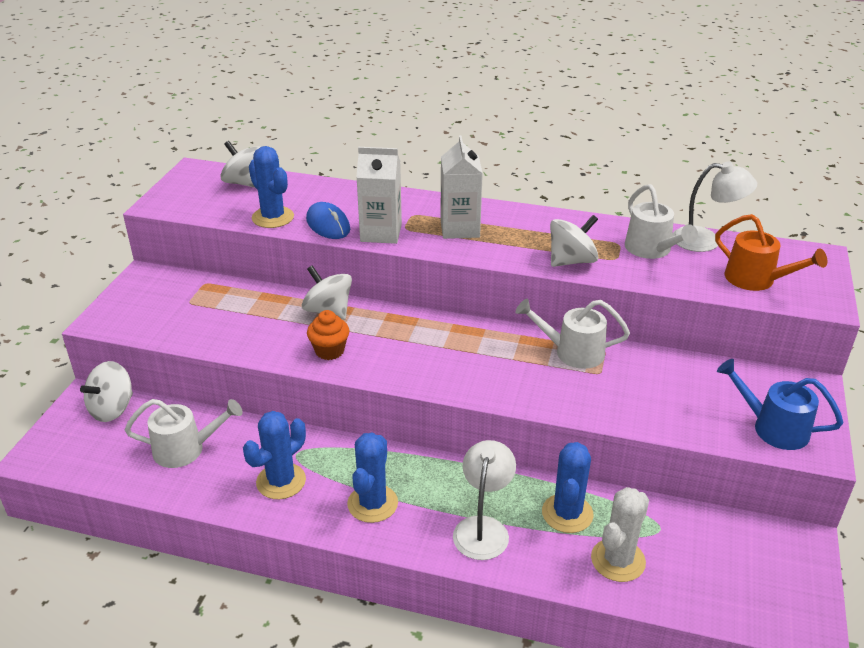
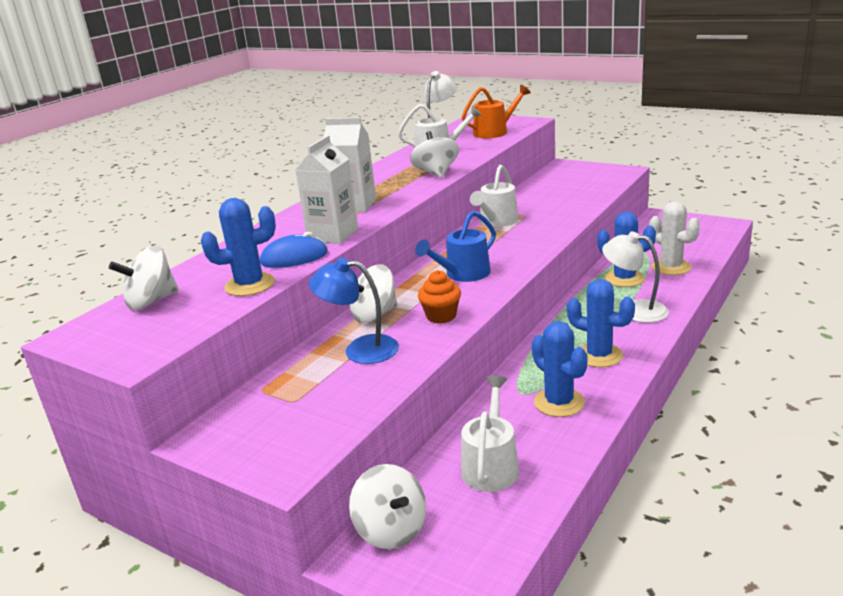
camera: 70 degrees left, 10 degrees down
(266, 317) = (360, 350): none -> blue lamp
(772, 427) = (600, 178): blue watering can -> blue watering can (463, 274)

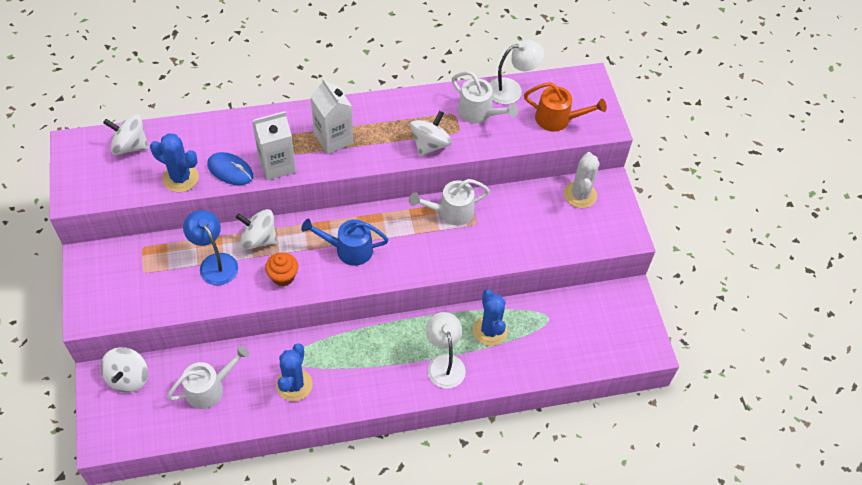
camera: 40 degrees right, 30 degrees up
(599, 355) = (365, 375): blue cactus -> none
(671, 267) = (533, 351): white cactus -> white cactus (580, 195)

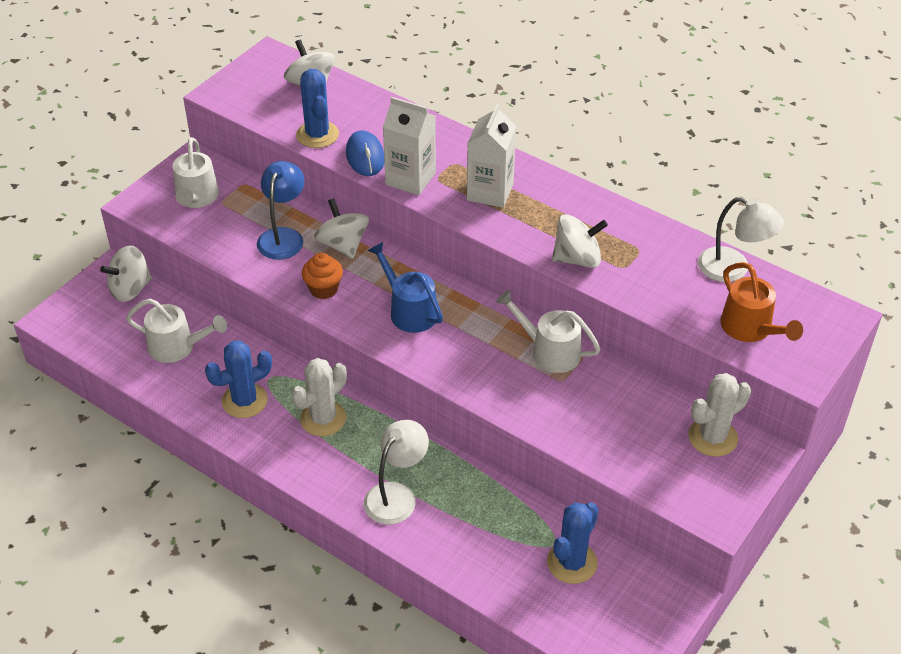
camera: 50 degrees right, 10 degrees down
(352, 355) = (323, 419): none -> white cactus
(479, 113) = (667, 266): white watering can -> white watering can (196, 198)
(490, 330) = (478, 504): blue cactus -> blue cactus (572, 562)

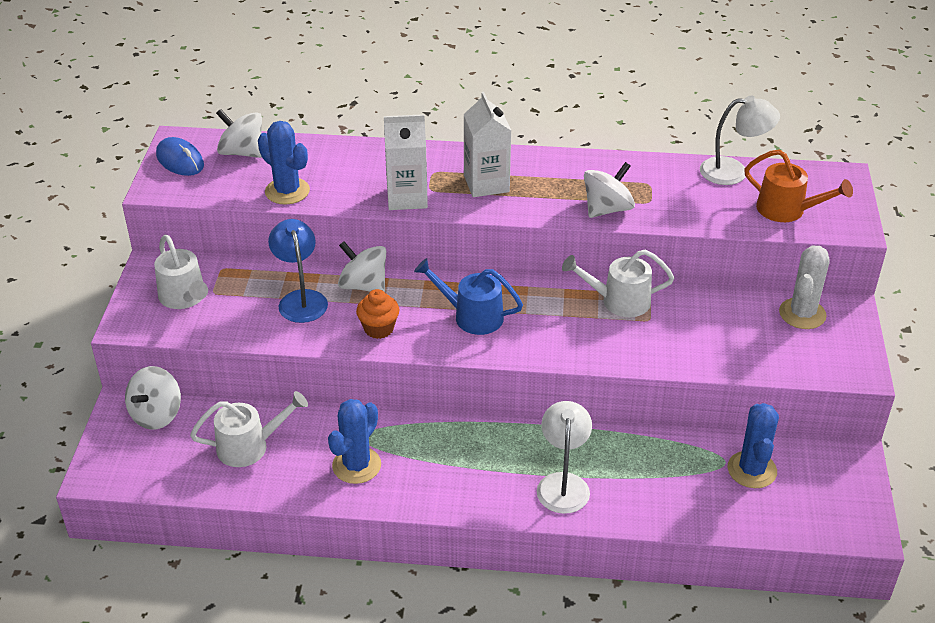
camera: 30 degrees left, 5 degrees down
(323, 419) = (443, 449): white cactus -> none
(365, 156) = (349, 194): blue mouse -> blue mouse (180, 160)

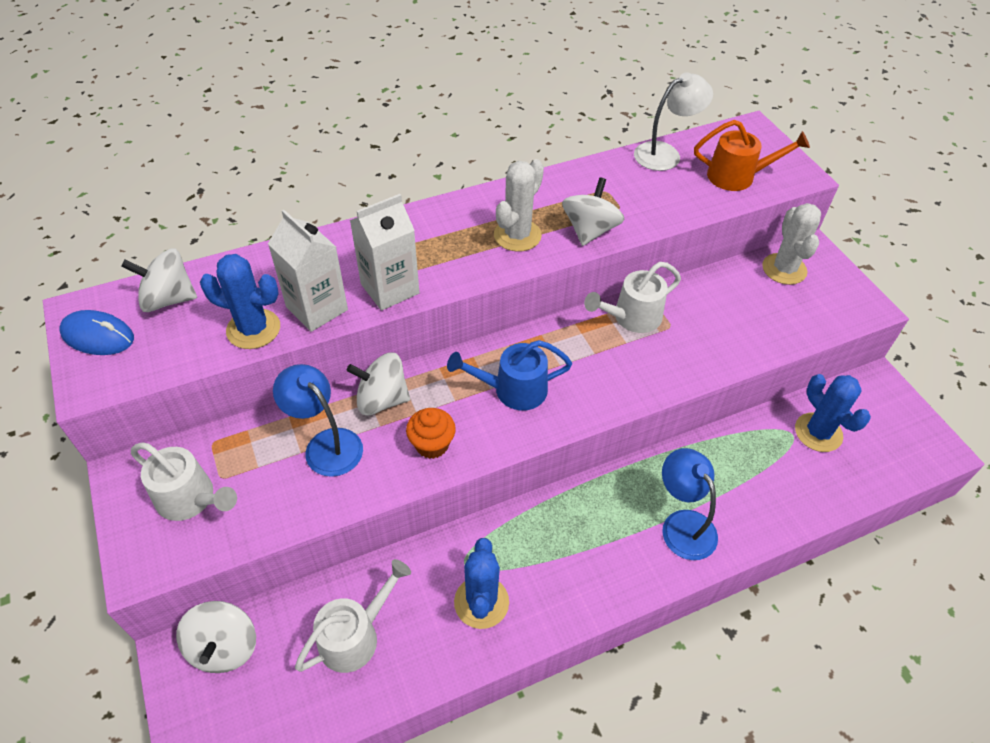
camera: 30 degrees left, 10 degrees up
(486, 184) = (458, 244): white carton -> white carton (317, 308)
(541, 193) = (517, 235): none -> white cactus
(563, 483) = (682, 524): white lamp -> blue lamp

